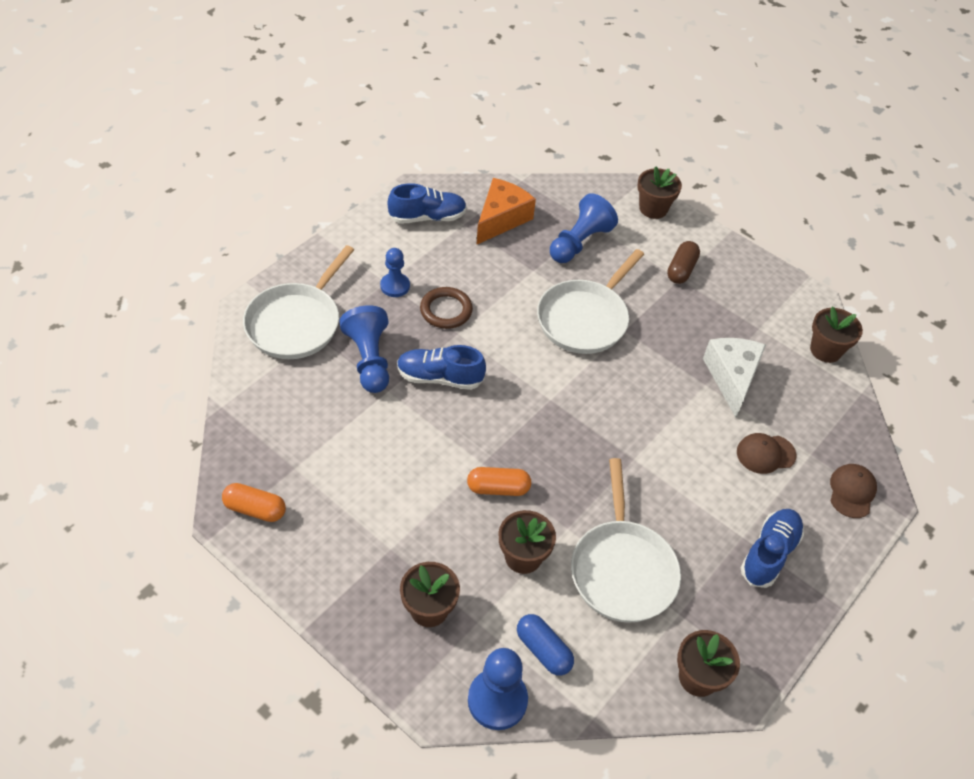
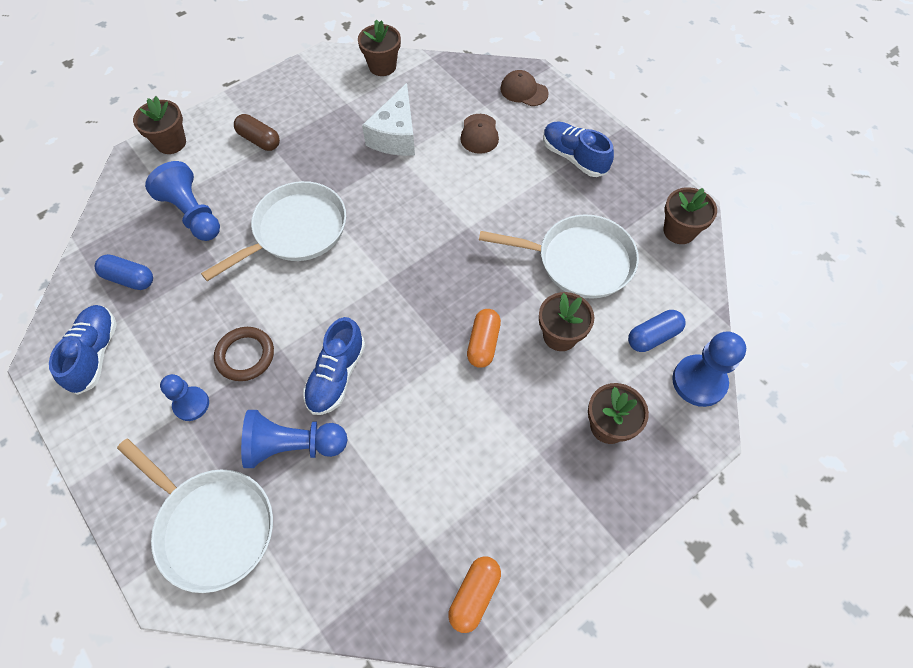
camera: 75 degrees left, 10 degrees up
(501, 219) = (129, 279): orange cheese -> blue capsule
(585, 319) = (296, 230): white pan -> white pan turned 90 degrees counterclockwise
(731, 378) = (396, 135): white cheese -> white cheese turned 90 degrees counterclockwise

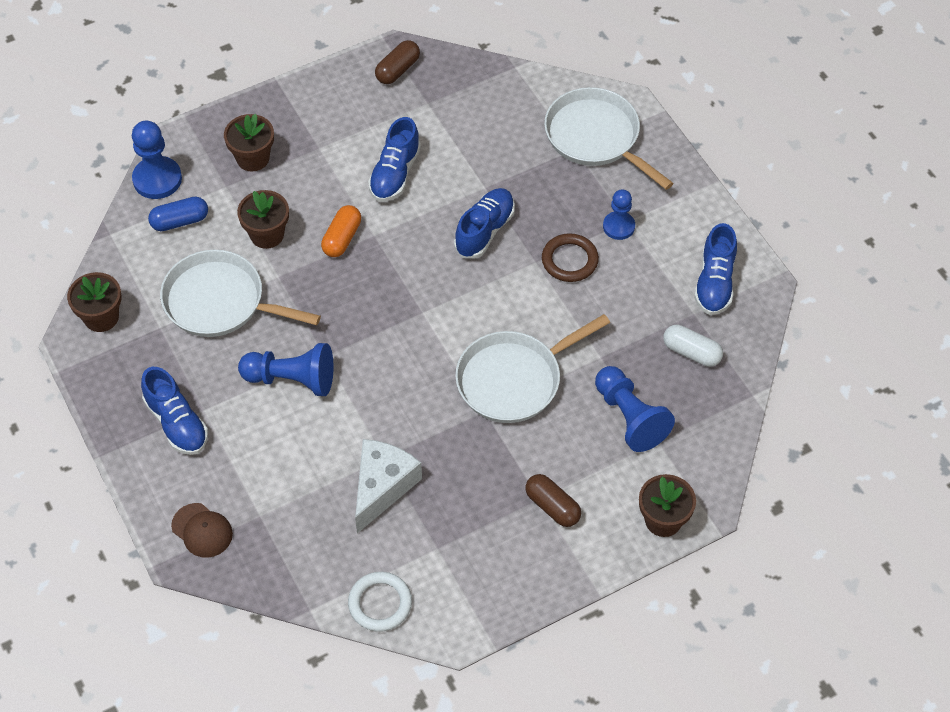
camera: 170 degrees left, 5 degrees down
(129, 279) = (691, 352): blue capsule -> white capsule
(293, 446) = (528, 182): blue pawn -> blue pawn (292, 379)
(382, 66) = (380, 603): brown flower pot -> white ring
(445, 432) = (395, 174): none -> blue shoe
(474, 595) = (397, 70): orange capsule -> brown capsule
(479, 134) = (279, 473): brown cap -> none

